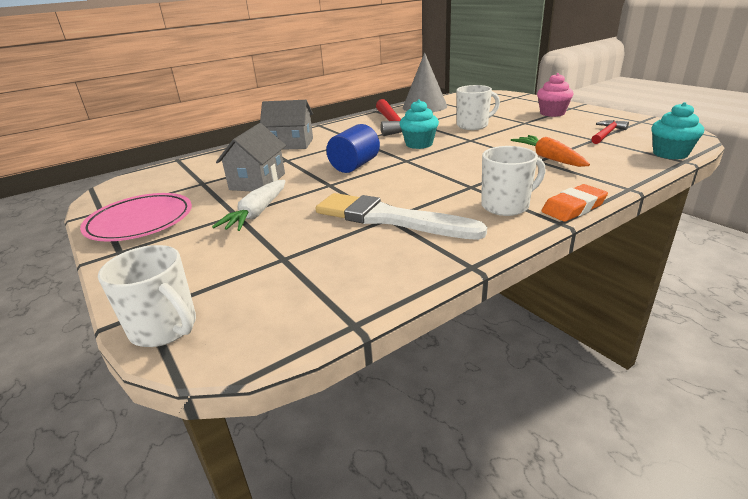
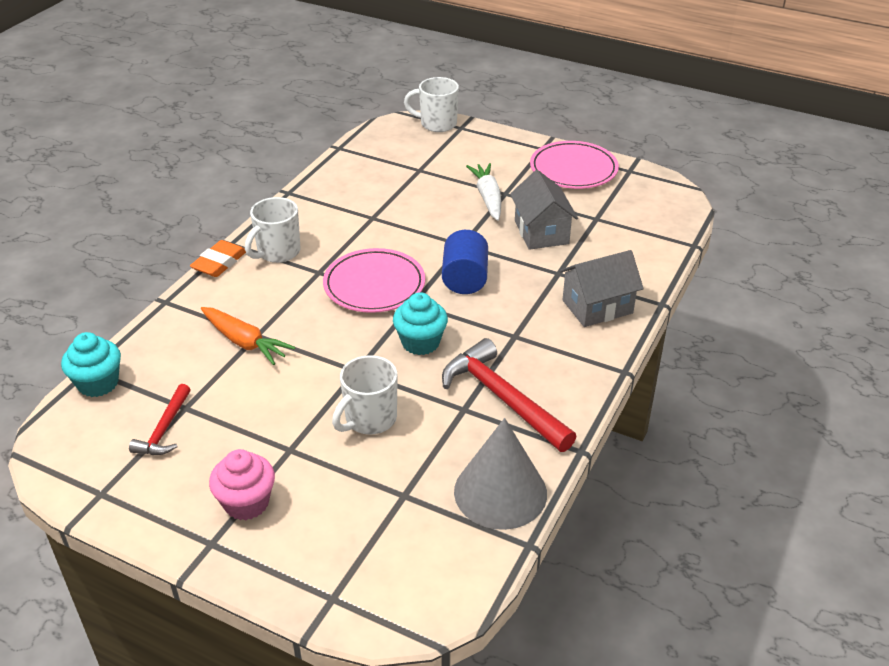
camera: 150 degrees right, 10 degrees up
(389, 218) = (370, 217): white brush -> none
(428, 172) = (374, 285): none -> pink plate

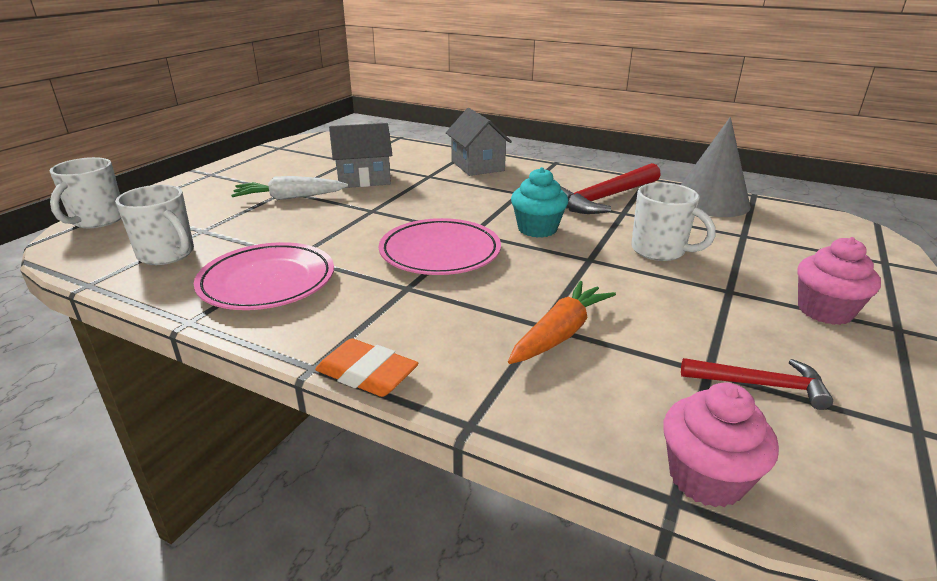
camera: 90 degrees left, 10 degrees down
(98, 383) = (706, 478): turquoise cupcake -> pink cupcake
(277, 252) = (353, 321): white mug -> white mug (167, 254)
(465, 279) = (434, 209): blue cylinder -> none
(573, 169) = (262, 164): pink plate -> pink plate (267, 282)

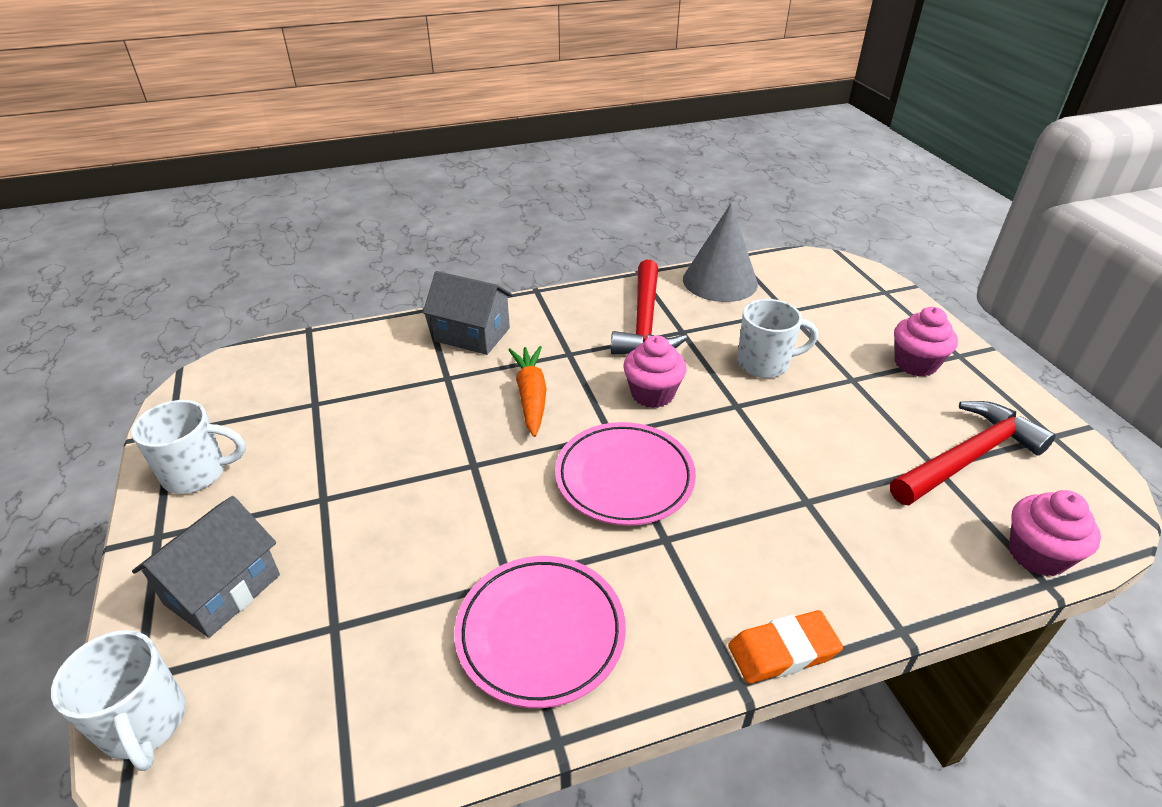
camera: 45 degrees left, 10 degrees up
(167, 254) = (362, 690): white mug -> white mug (197, 473)
(290, 198) = (349, 506): white carrot -> none
(363, 179) = (384, 424): grey house -> grey house (222, 589)
(537, 229) = (652, 394): turquoise cupcake -> pink cupcake
(560, 333) = (828, 500): orange carrot -> orange carrot (531, 396)
(760, 385) = (968, 458): red hammer -> red hammer, size x1.76

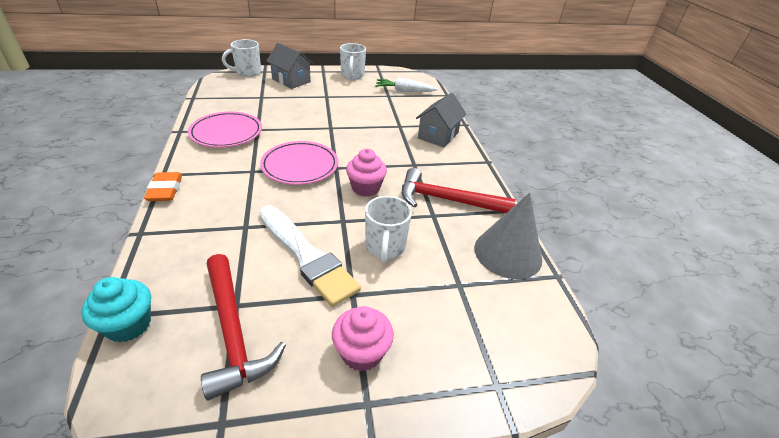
camera: 95 degrees right, 0 degrees up
(292, 383) = (404, 91): none -> white carrot
(531, 396) = (376, 147): orange carrot -> none
(822, 425) = (306, 256): none -> white brush
(1037, 554) = (129, 325): pink cupcake -> turquoise cupcake

